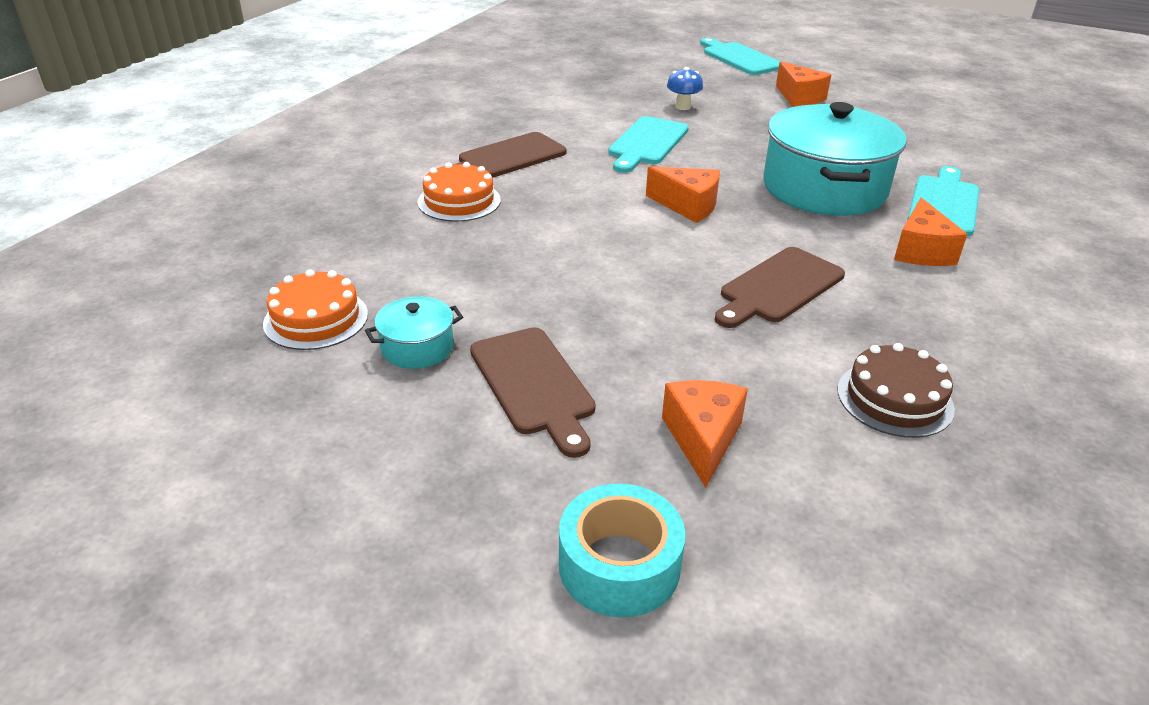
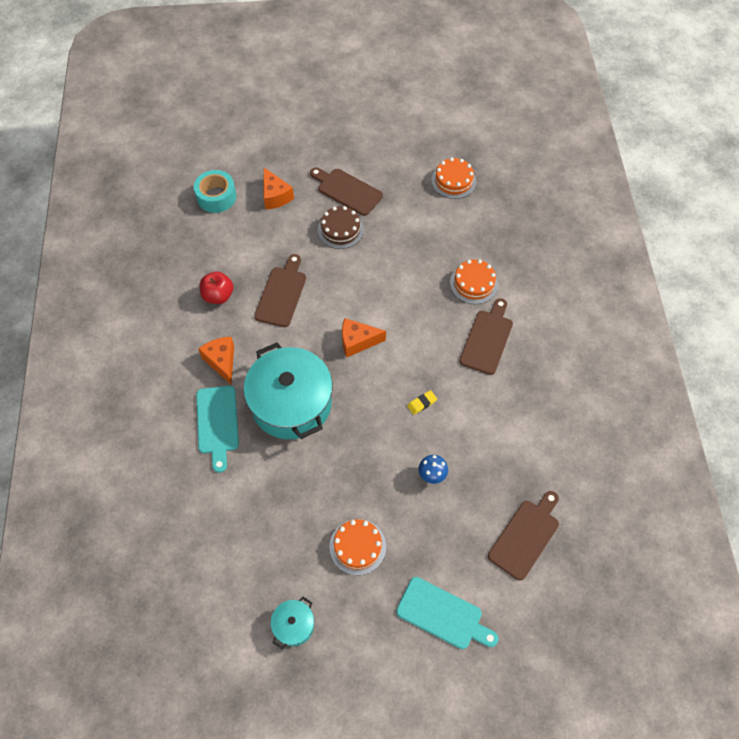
camera: 150 degrees right, 25 degrees up
(417, 347) = (403, 186): turquoise pot -> turquoise pot (294, 625)
(619, 565) = (277, 143): turquoise tape -> turquoise tape (216, 197)
(623, 64) = (525, 536): none -> brown cutting board
(647, 143) = (422, 403): turquoise cutting board -> yellow eraser
(799, 97) = (357, 546): orange cheese -> orange cake
(894, 399) = (213, 247): brown cake -> brown cake (340, 230)
(904, 324) = (218, 296): none -> red apple

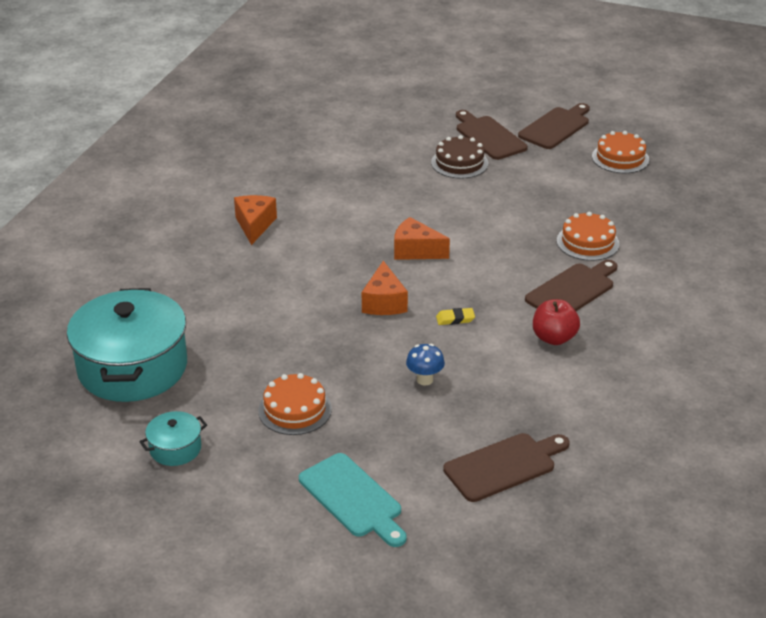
camera: 25 degrees right, 25 degrees down
(216, 197) = (341, 107): turquoise tape -> none
(217, 423) = (215, 269): turquoise cutting board -> none
(218, 296) = (288, 177): red apple -> red apple (554, 338)
(275, 196) = (405, 122): orange cheese -> orange cheese (384, 302)
(281, 294) = (357, 193): brown cutting board -> brown cutting board (555, 127)
(291, 403) = (305, 277): turquoise pot -> turquoise pot (132, 367)

